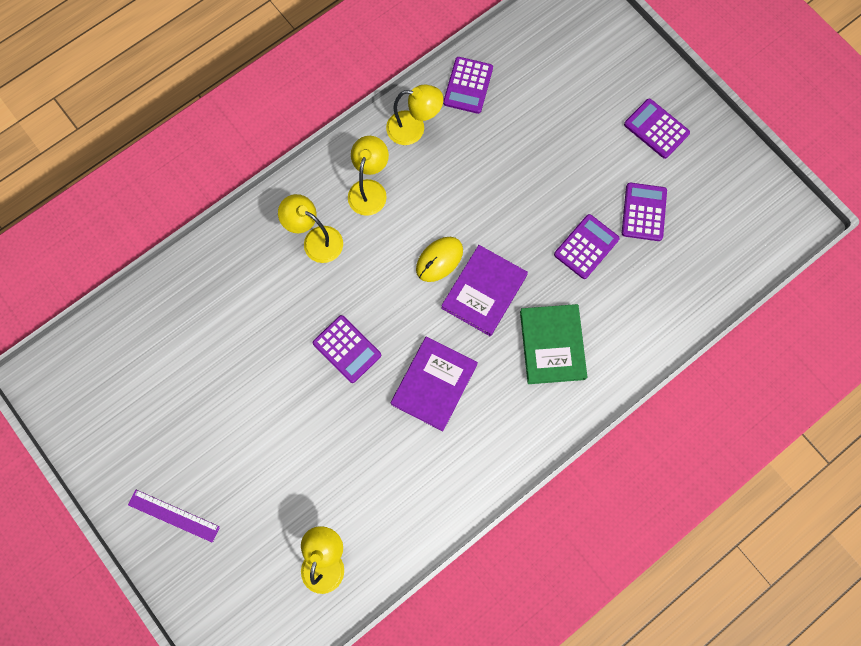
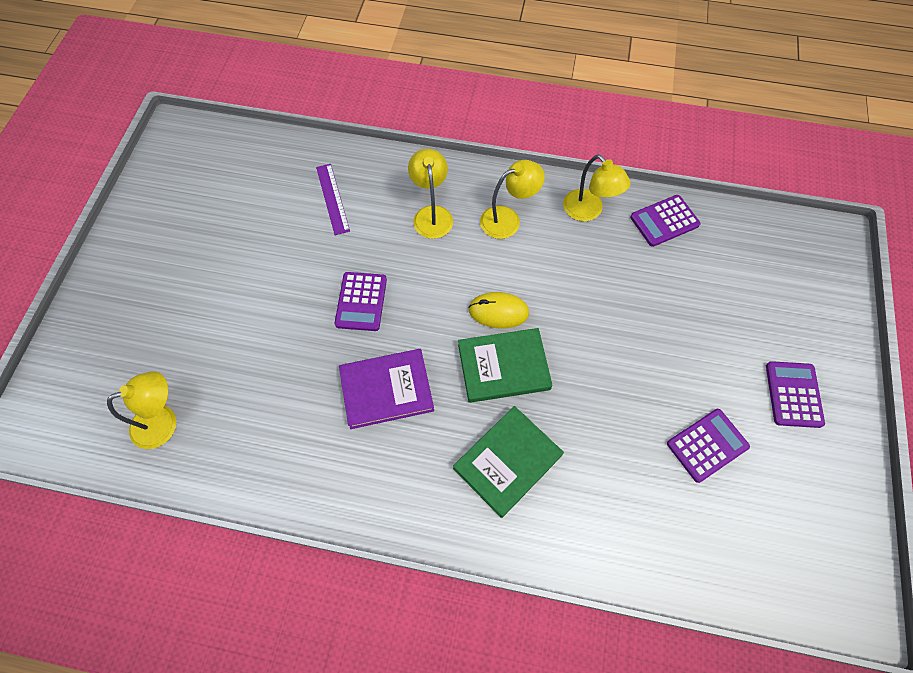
camera: 50 degrees right, 10 degrees down
(173, 515) = (128, 284): purple ruler -> purple ruler (332, 198)
(484, 292) = (503, 367): purple book -> green book
(586, 247) = (624, 420): purple calculator -> none

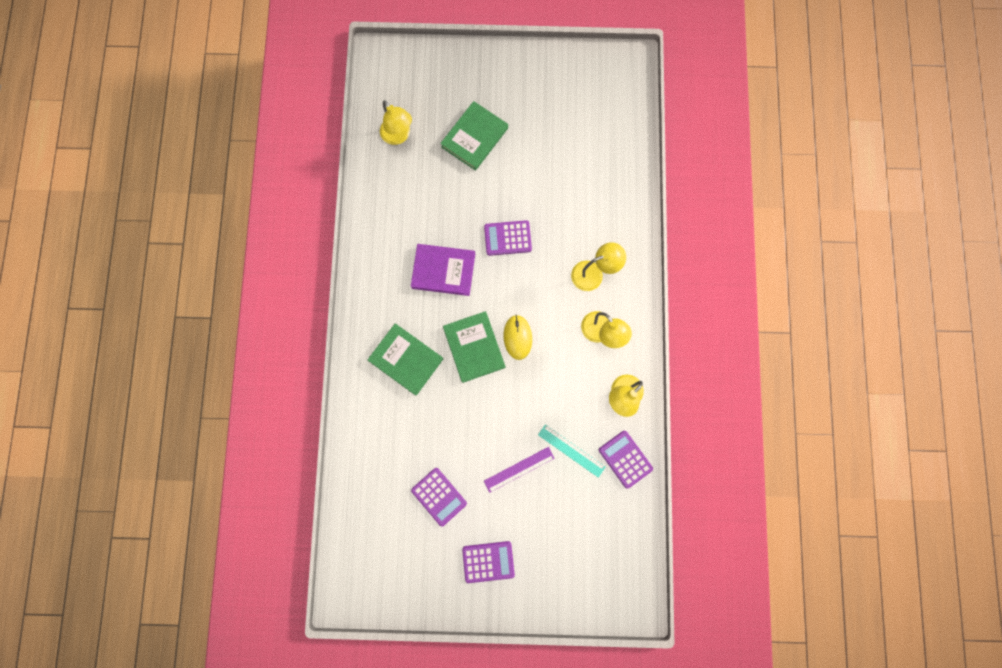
camera: 80 degrees right, 15 degrees up
(205, 319) = (474, 137): none -> green book
(332, 198) = (593, 196): purple ruler -> purple ruler (519, 469)
(386, 390) = (443, 270): purple book -> purple book turned 60 degrees counterclockwise
(651, 275) = (571, 450): none -> turquoise ruler

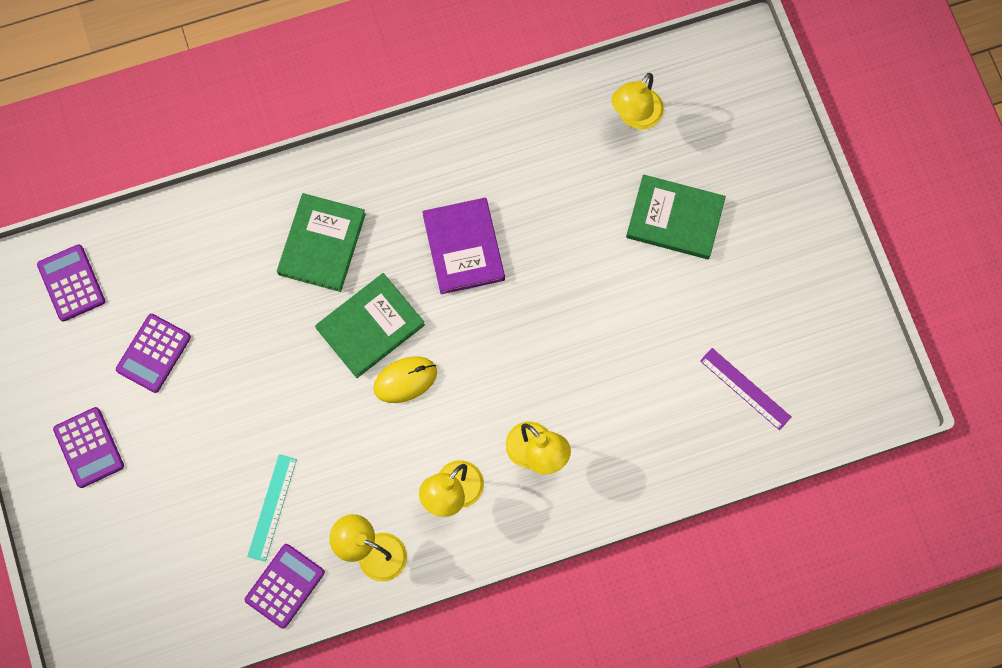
camera: 70 degrees right, 5 degrees down
(507, 238) = (543, 316): purple calculator -> purple calculator (71, 283)
(519, 469) = (223, 445): purple ruler -> purple ruler (745, 389)

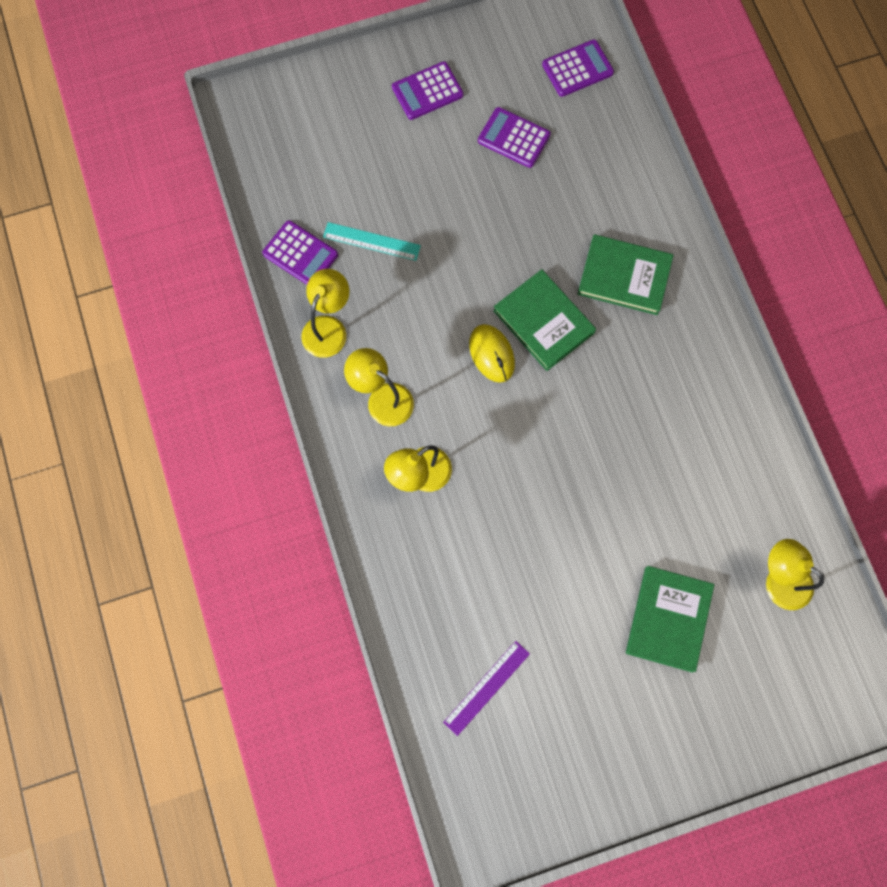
camera: 90 degrees right, 0 degrees up
(463, 247) = (627, 407): purple book -> none

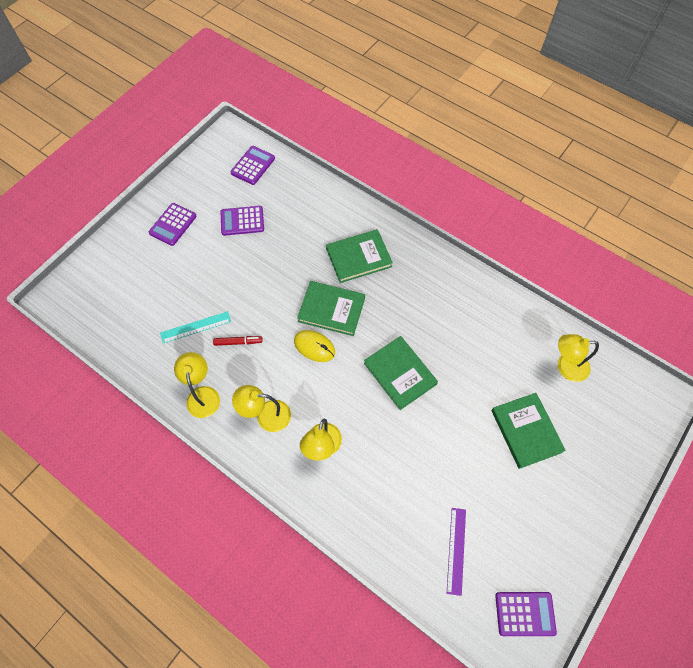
camera: 35 degrees left, 10 degrees down
(300, 254) = (155, 362): purple calculator -> purple calculator (525, 613)
(408, 291) = (238, 342): none -> red marker
(569, 452) = (400, 373): none -> green book

